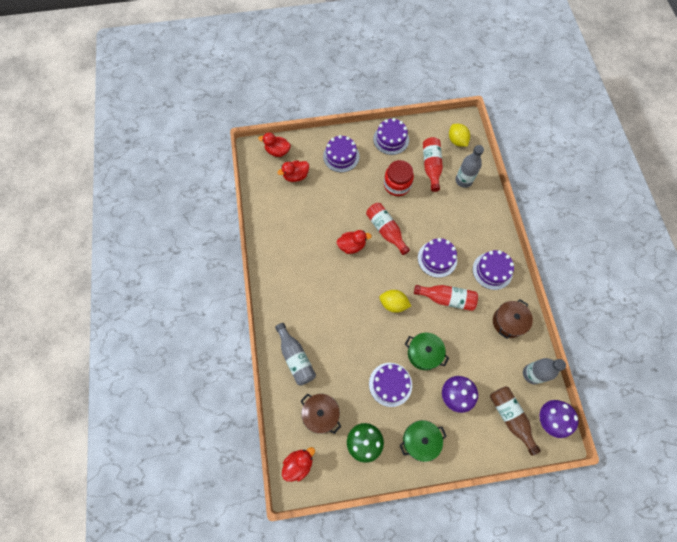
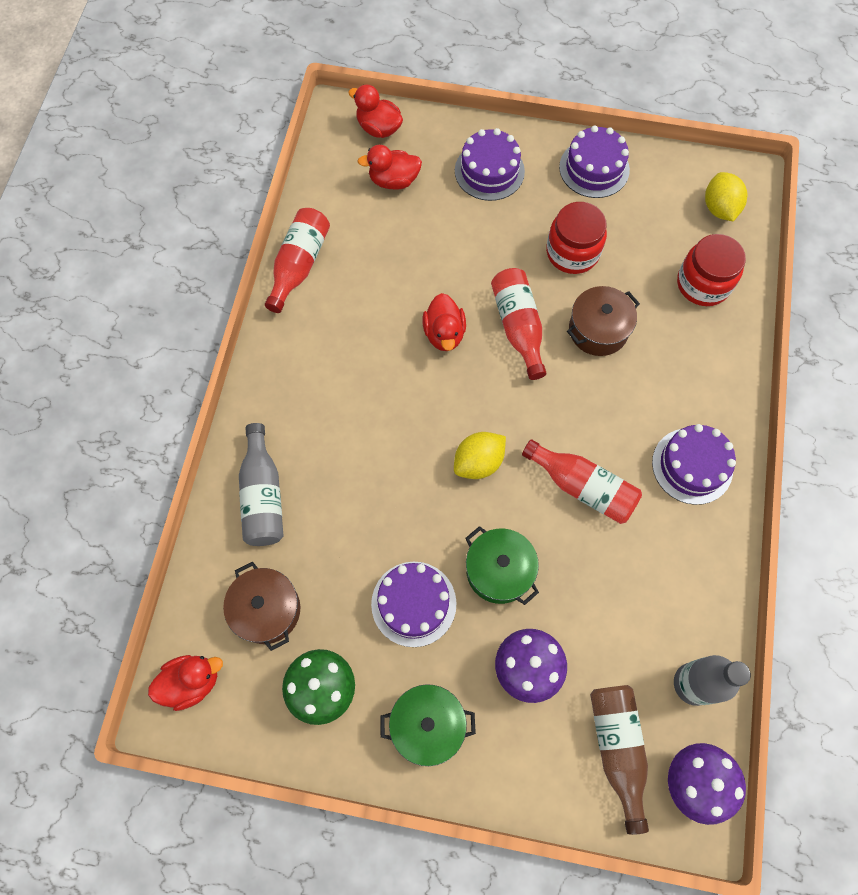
camera: 20 degrees right, 0 degrees up
(352, 246) = (444, 334): red duck -> red duck turned 75 degrees clockwise
(393, 304) = (478, 462): yellow lemon -> yellow lemon turned 75 degrees counterclockwise
(431, 166) = (650, 239): red bottle -> red bottle (299, 265)
(437, 259) = (594, 409): purple cake -> none
(463, 180) = (703, 284): grey bottle -> red jar
(508, 322) = (685, 571): brown pot -> brown pot (598, 330)

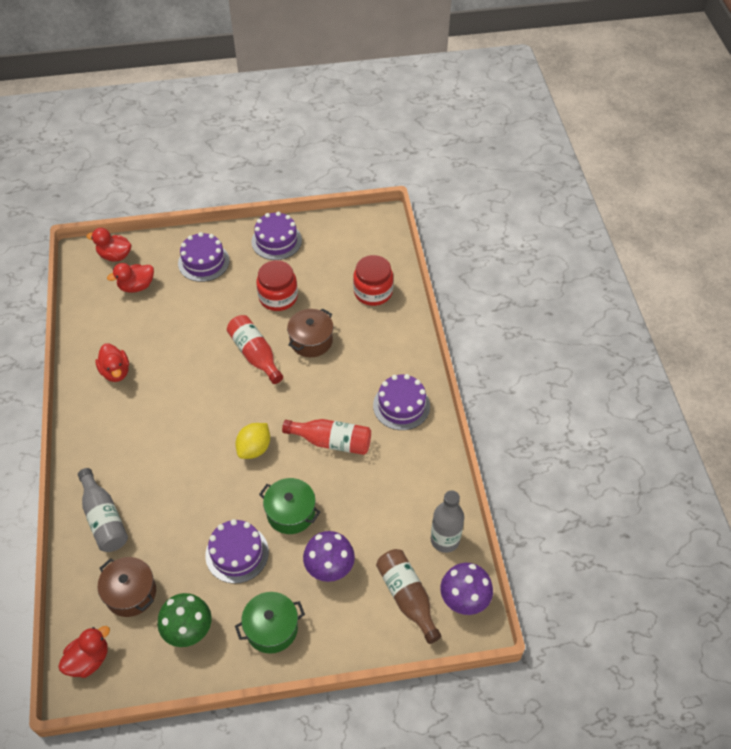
camera: 20 degrees left, 15 degrees down
(299, 265) = (84, 360): red bottle -> none
(444, 334) = (204, 374): red duck -> red duck (116, 372)
(719, 208) = (369, 243): yellow lemon -> none

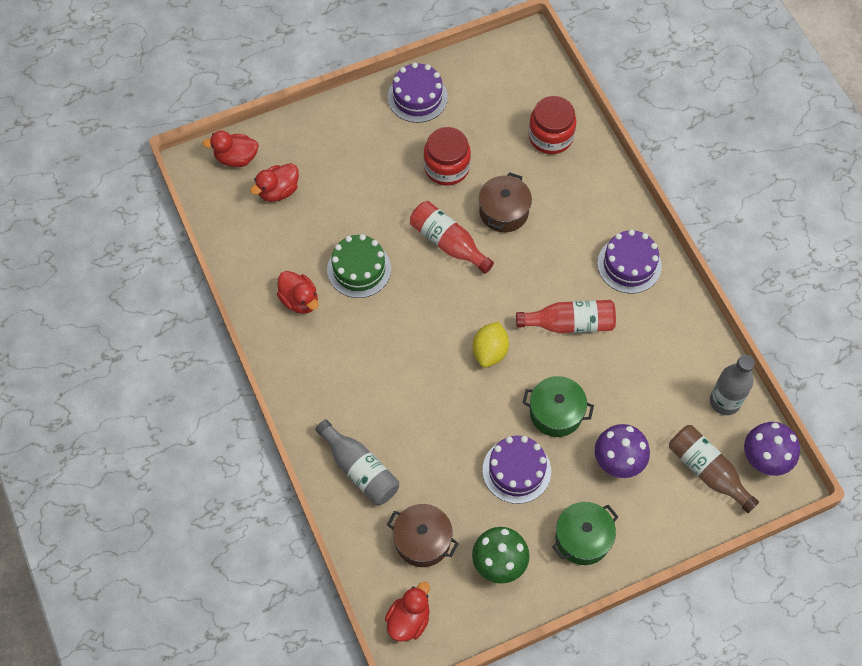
camera: 15 degrees left, 10 degrees up
(174, 358) = (359, 269): none -> green cake
(203, 262) = (344, 143): purple cake -> none

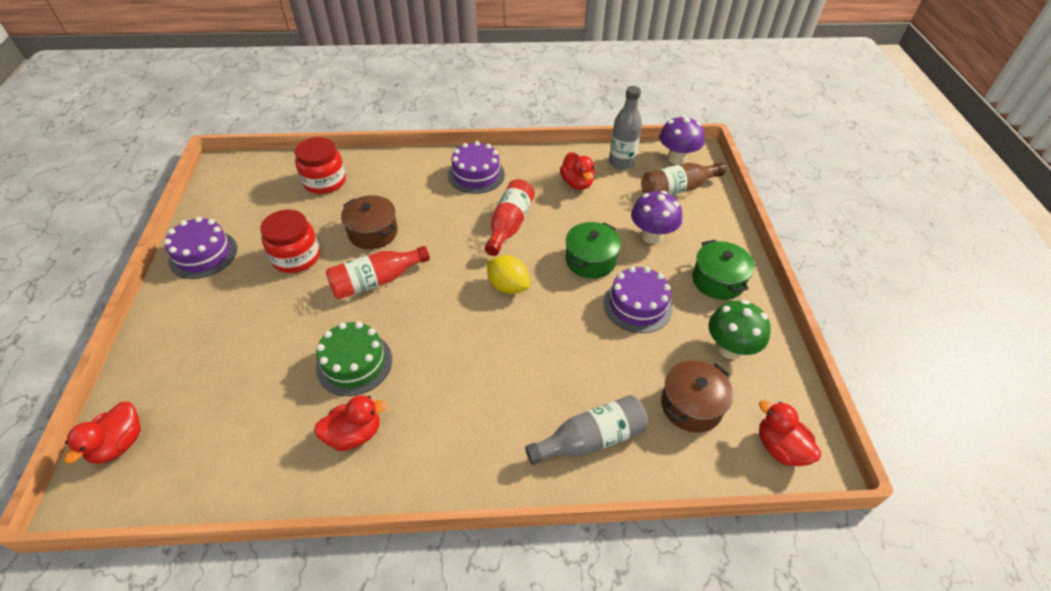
camera: 70 degrees left, 15 degrees down
(278, 191) = (201, 411): red duck -> red duck (577, 183)

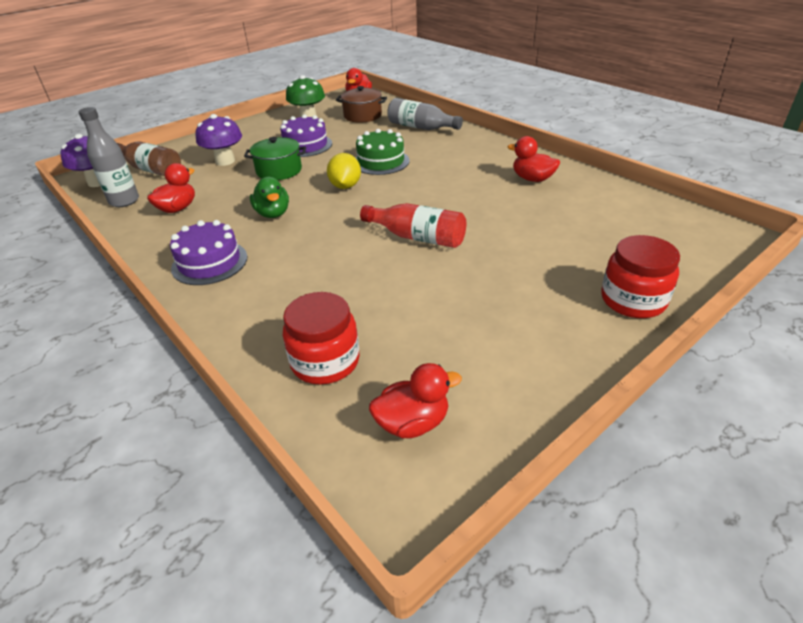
camera: 125 degrees left, 10 degrees down
(119, 444) = (703, 248): red duck -> red duck (412, 423)
(203, 254) = (545, 362): purple cake -> none
(296, 257) = (454, 295): red jar -> red jar (633, 300)
(354, 363) = (495, 204): green cake -> green cake (381, 162)
(373, 232) = (366, 273): brown pot -> none
(509, 225) = (273, 214): red bottle -> green duck
(718, 280) = (251, 133): green pot -> none

